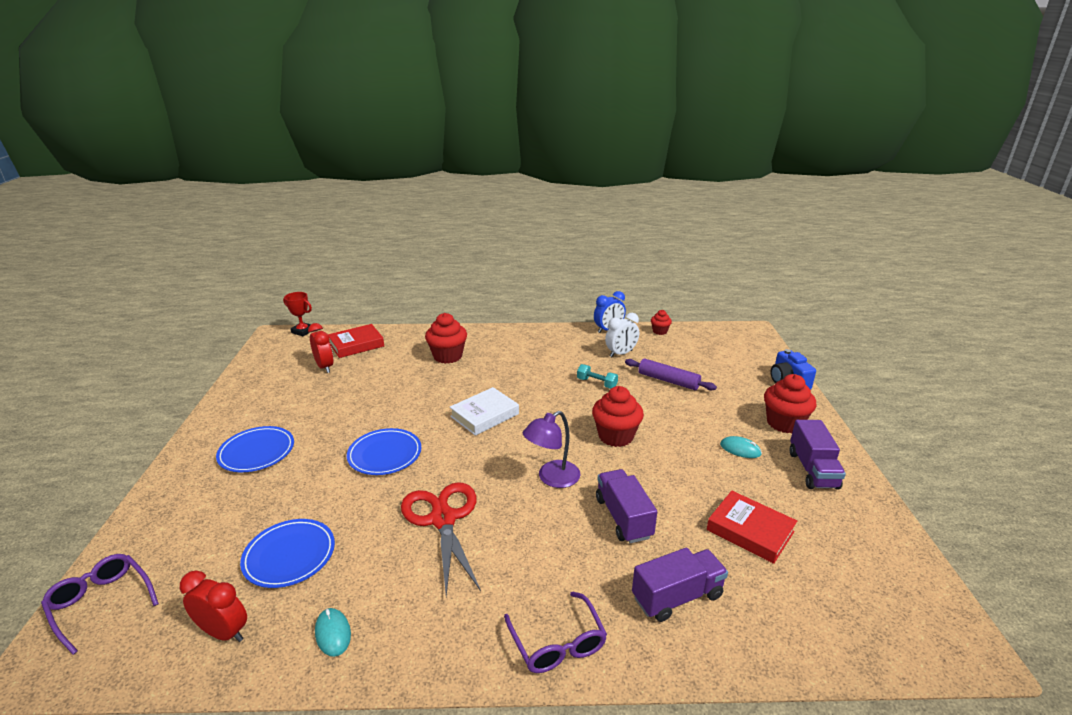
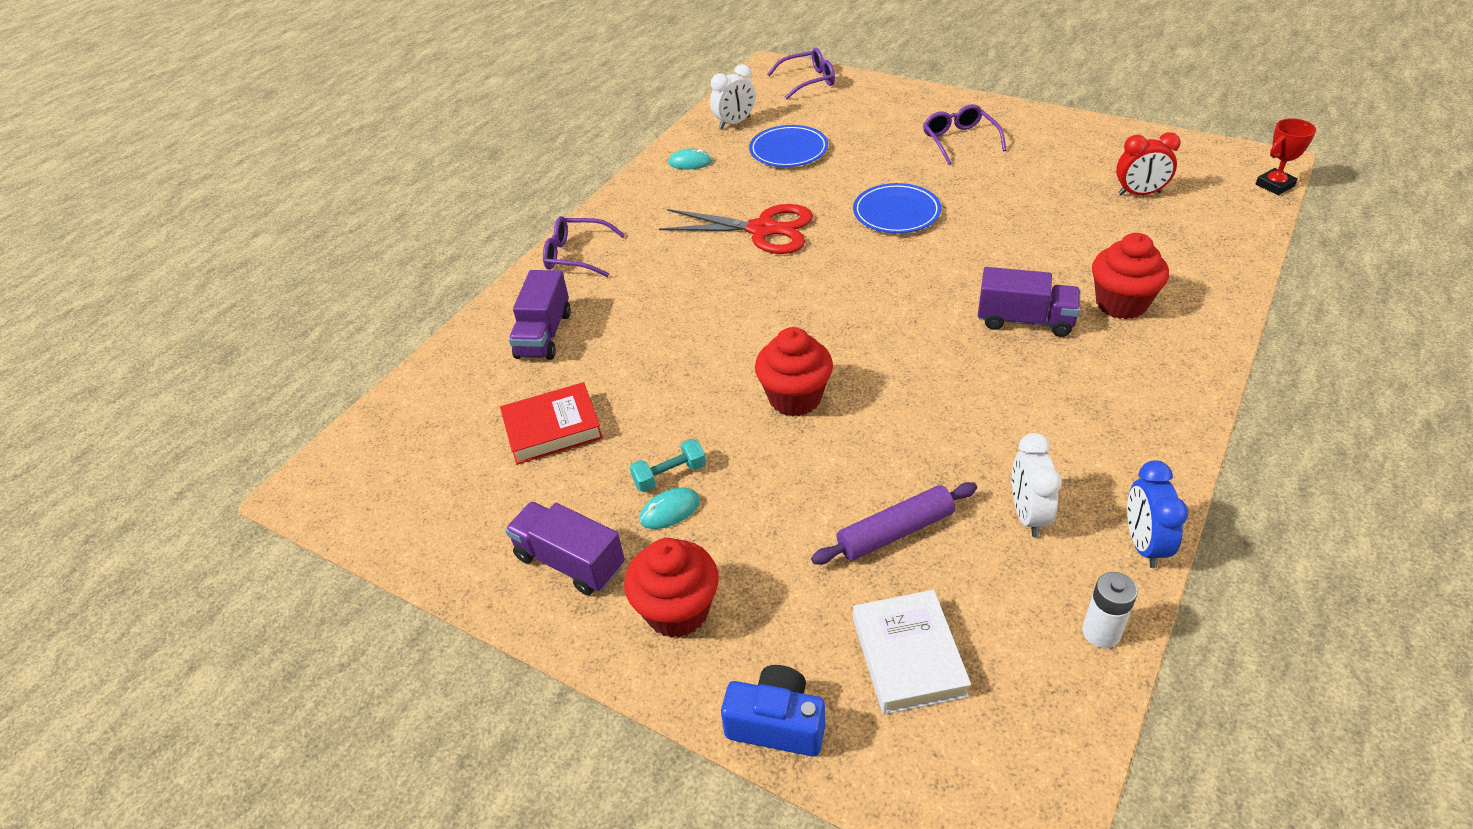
camera: 125 degrees right, 15 degrees up
(224, 632) = (734, 123): red clock -> white clock
(256, 452) = (959, 140): blue plate -> purple glasses
(356, 344) = (1204, 226): red book -> none
(484, 415) = (926, 298): white book -> white book (908, 656)
(552, 478) = (761, 314): purple lamp -> none
(596, 383) = (941, 436): turquoise dumbbell -> turquoise dumbbell (669, 475)
(623, 518) = (658, 343): purple truck -> purple truck (1025, 320)
(659, 331) = (1101, 632): red cupcake -> white battery

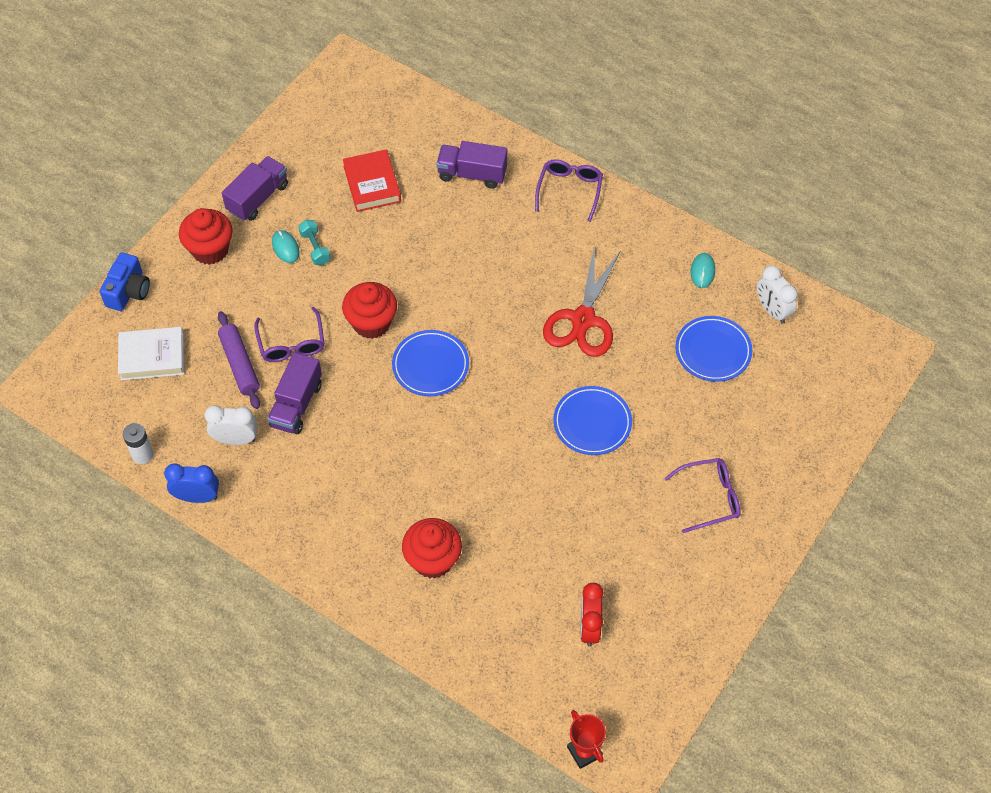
camera: 90 degrees right, 15 degrees up
(808, 81) = (854, 382): purple glasses -> purple glasses (291, 343)
(850, 336) = (430, 365): none -> blue plate
(1025, 320) = (425, 485): purple truck -> purple truck (296, 404)

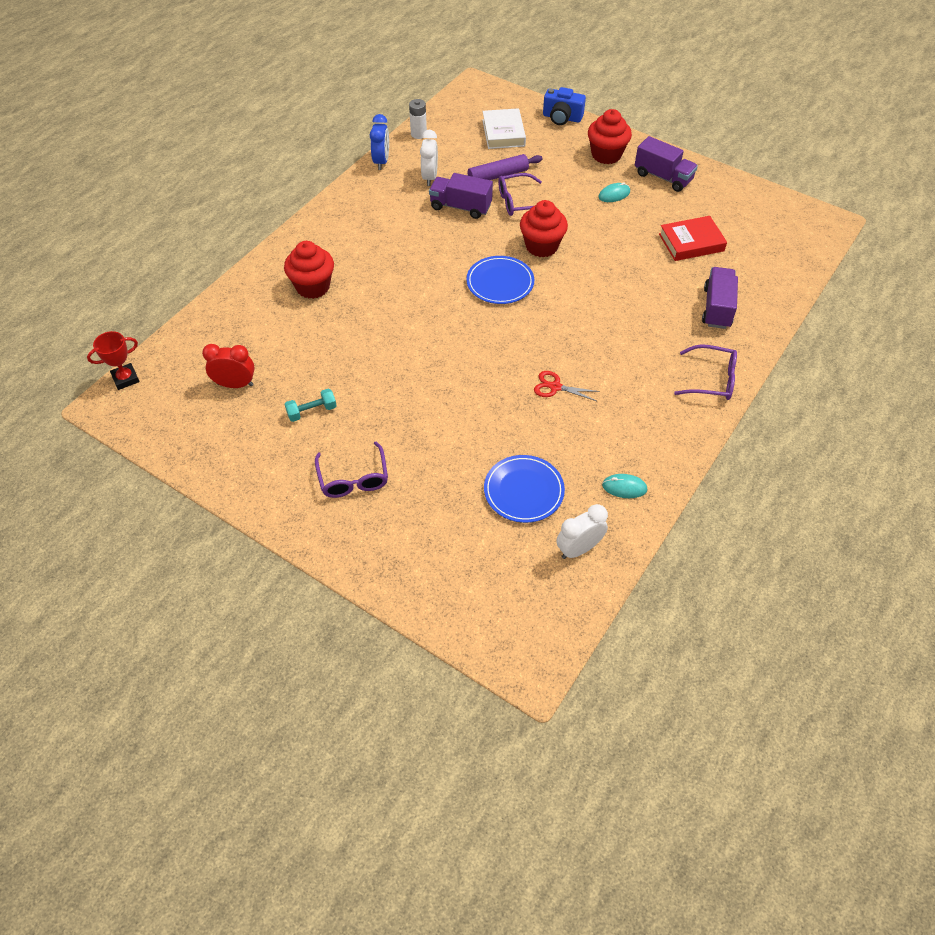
camera: 90 degrees right, 5 degrees down
(315, 248) = (616, 211): turquoise dumbbell -> turquoise dumbbell (312, 411)
(583, 320) = (555, 387): red scissors -> red scissors, size x0.50
(592, 422) = (440, 391): blue plate -> none

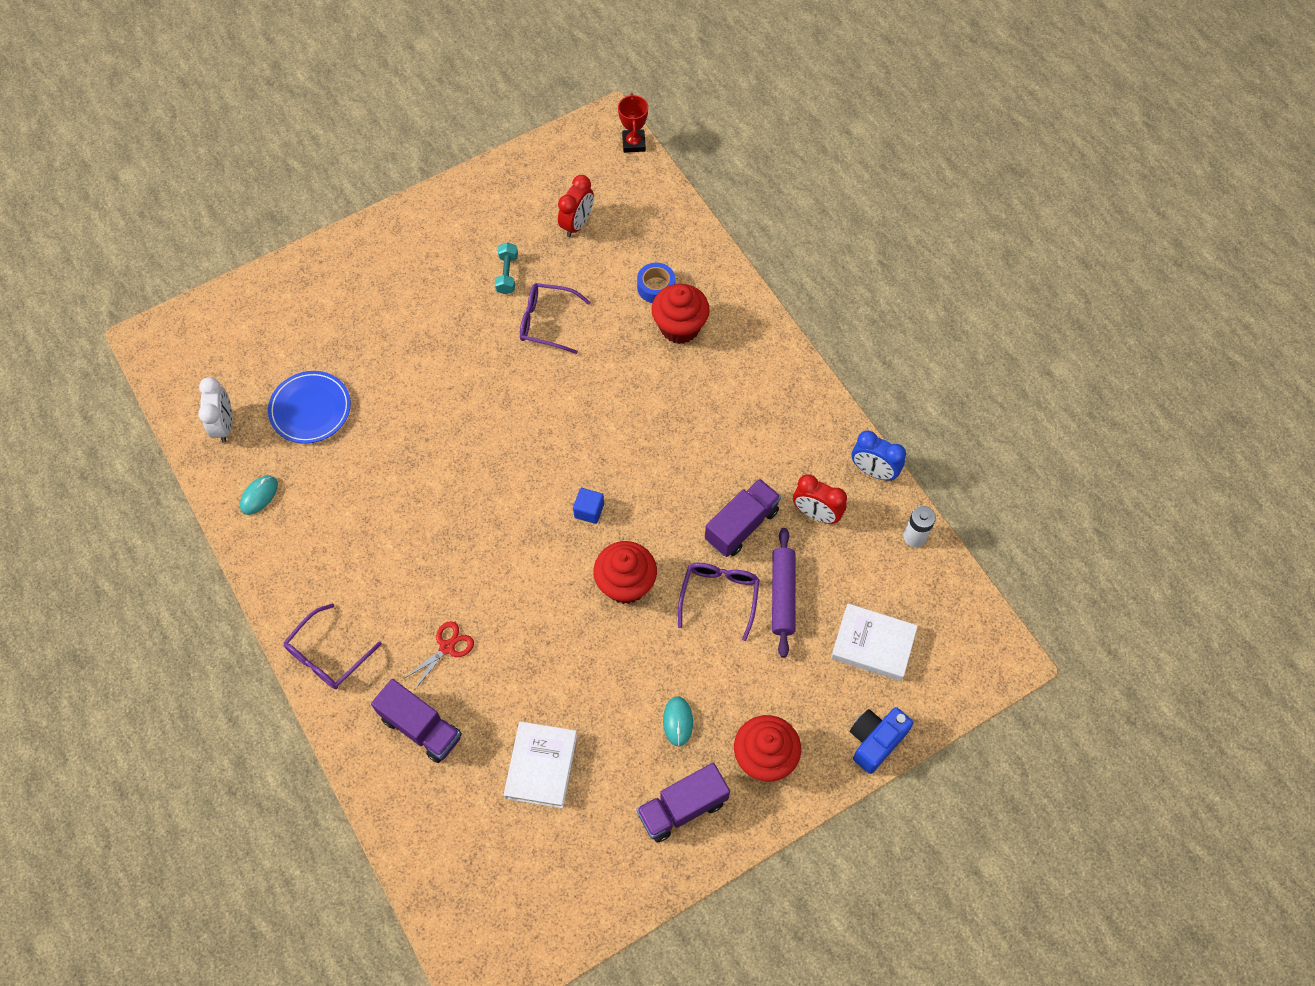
camera: 115 degrees right, 10 degrees up
(280, 312) = (656, 287): none -> blue tape
(353, 478) = (410, 281): purple glasses -> purple glasses (547, 322)
(430, 177) = (816, 514): white clock -> red clock
(500, 283) = (589, 511): blue plate -> blue cube
(555, 387) = (411, 495): red scissors -> red scissors (447, 647)
(691, 242) = (541, 766): red book -> white book

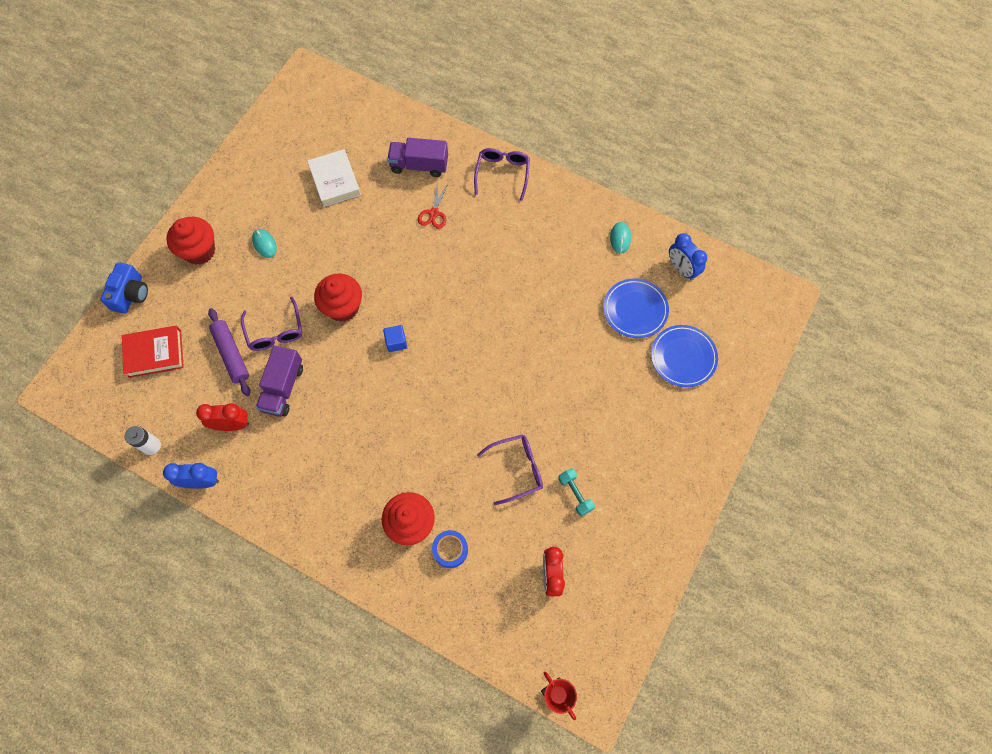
camera: 150 degrees right, 5 degrees up
(225, 425) = (681, 269): white clock -> blue clock
(304, 338) = (683, 357): none -> blue plate
(682, 808) = (238, 200): purple truck -> none
(873, 644) = (155, 353): white book -> red book

